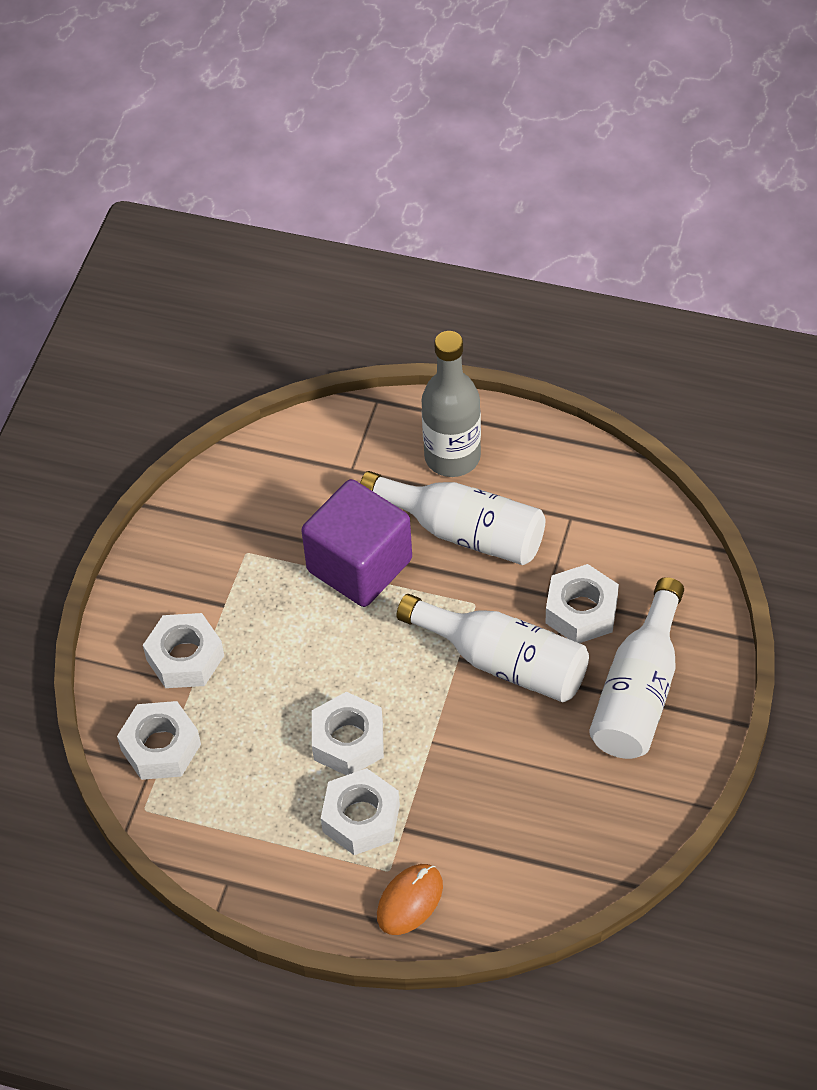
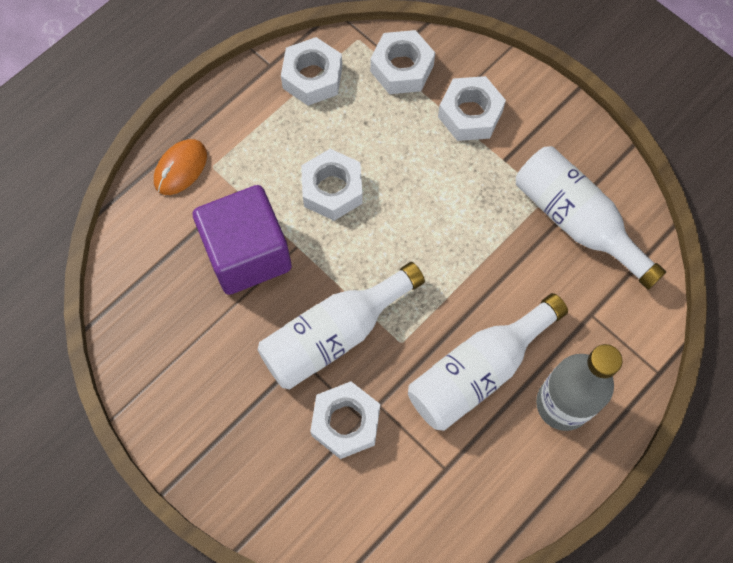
camera: 115 degrees right, 15 degrees up
(359, 565) = (488, 273): purple cube -> purple cube (247, 254)
(361, 818) = (264, 168): white nut -> white nut (312, 77)
(410, 901) = (180, 168): orange mouse -> orange mouse turned 60 degrees clockwise
(639, 691) = (245, 424): white bottle -> white bottle (577, 222)

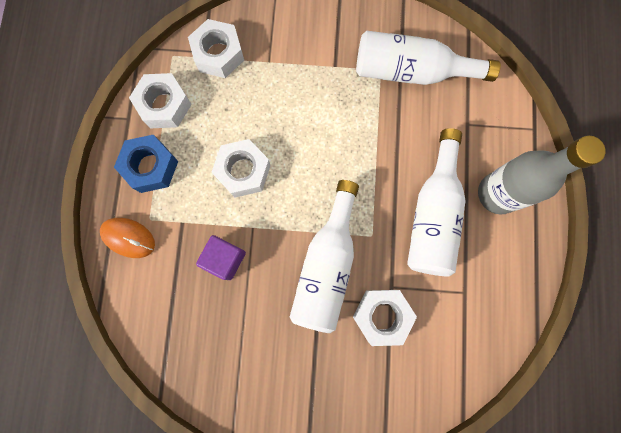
camera: 40 degrees left, 10 degrees up
(180, 168) = (128, 238): orange mouse -> orange mouse turned 60 degrees counterclockwise
(247, 254) = (225, 259): purple cube -> purple cube, size x0.54
(253, 122) = (150, 167): none -> blue nut
(470, 114) = (288, 52): white nut -> none

